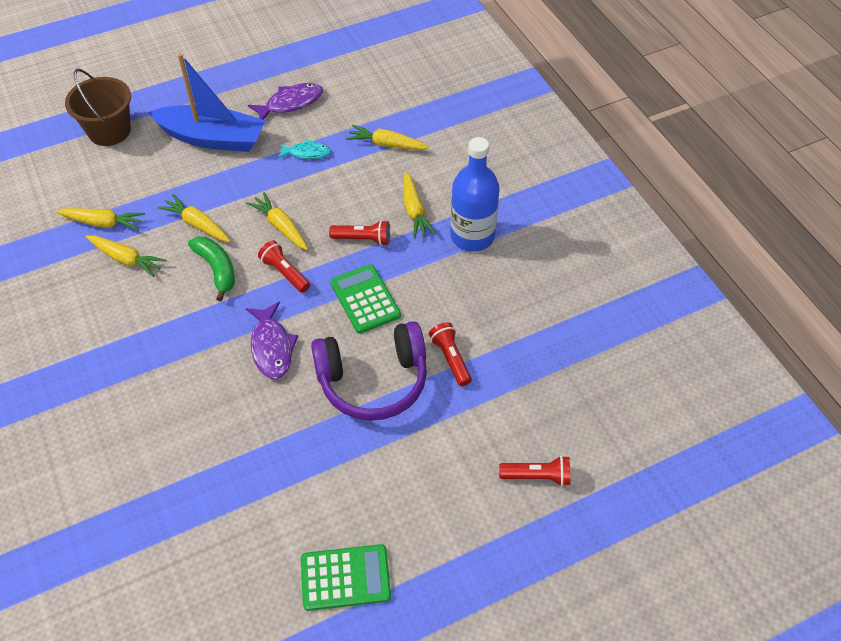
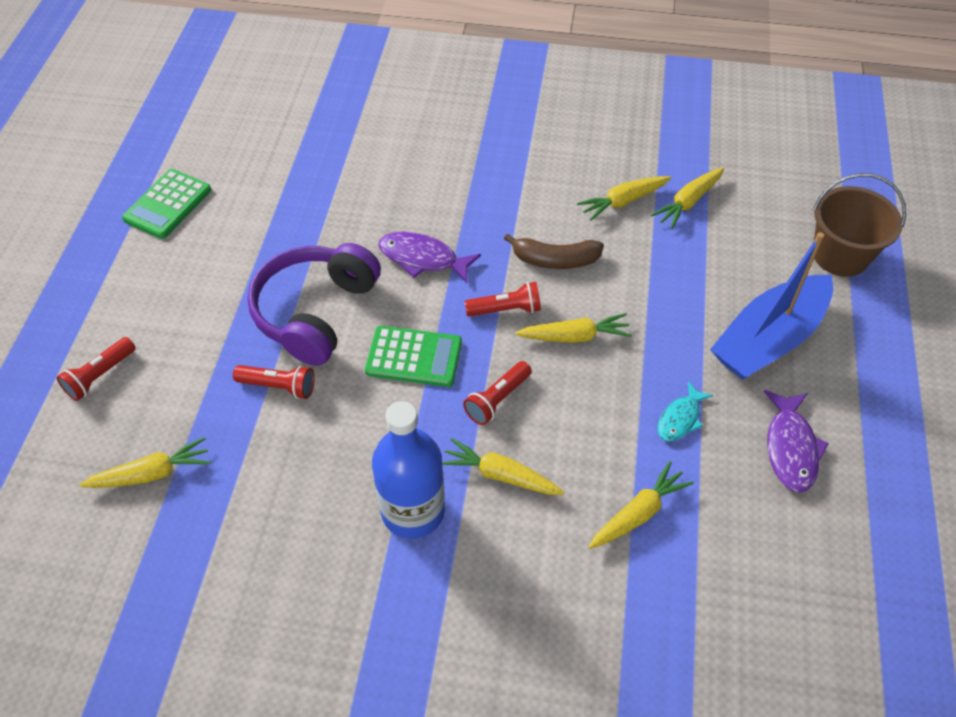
camera: 125 degrees right, 0 degrees up
(197, 225) = (631, 270): yellow carrot -> yellow carrot (151, 474)
(217, 269) = (555, 260): green banana -> brown banana

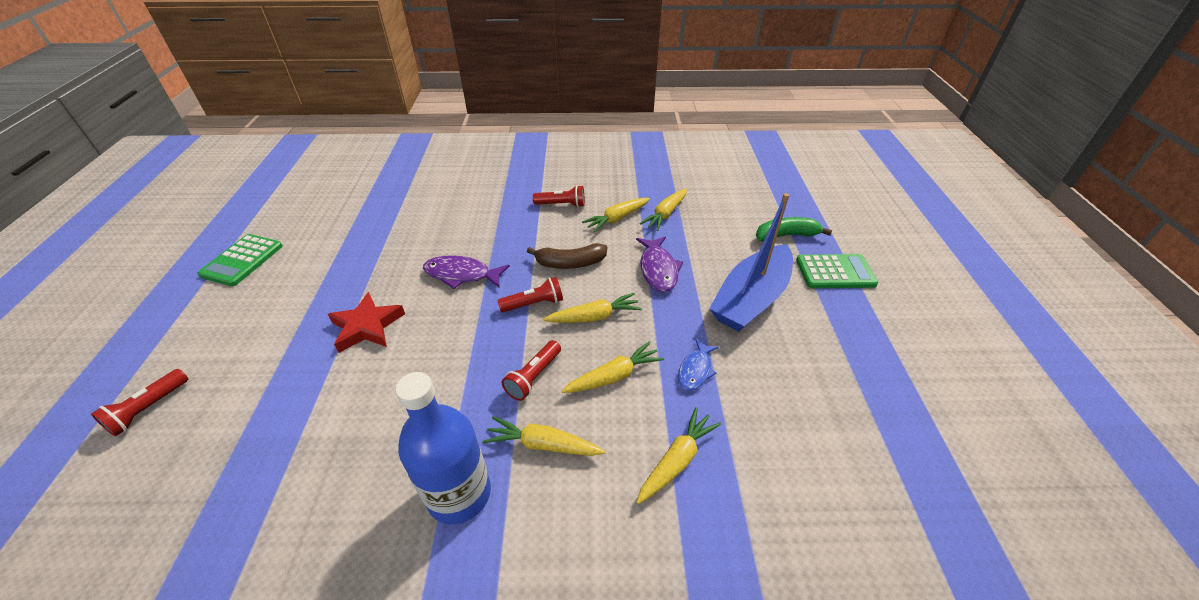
camera: 10 degrees left, 10 degrees down
(151, 474) = (183, 499): yellow carrot -> yellow carrot (613, 376)
(279, 386) = (328, 394): red flashlight -> red flashlight (562, 204)
(315, 312) = (367, 326): purple headphones -> red star
(414, 357) = (456, 351): green calculator -> green calculator (835, 272)
(680, 418) = (695, 370): turquoise fish -> blue fish
(790, 448) = (794, 381): purple fish -> purple fish (658, 269)
(840, 255) = (786, 235): brown bucket -> green banana

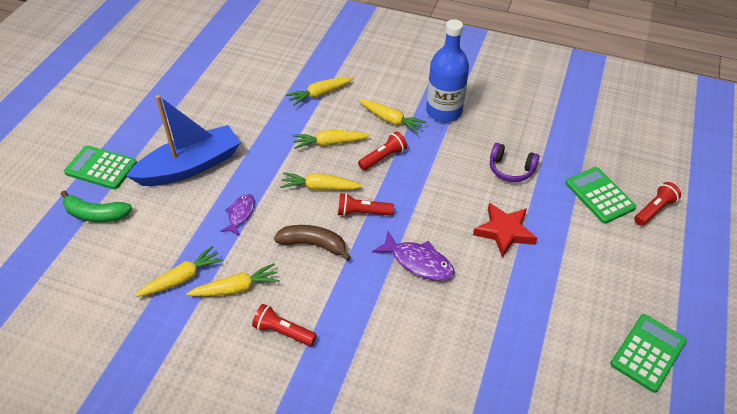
camera: 160 degrees left, 5 degrees up
(223, 408) = (599, 195): none -> green calculator
(349, 412) = (510, 169): none -> purple headphones
(658, 269) = (240, 214): purple fish -> purple fish, size x0.66
(695, 370) = (274, 132): blue fish -> none

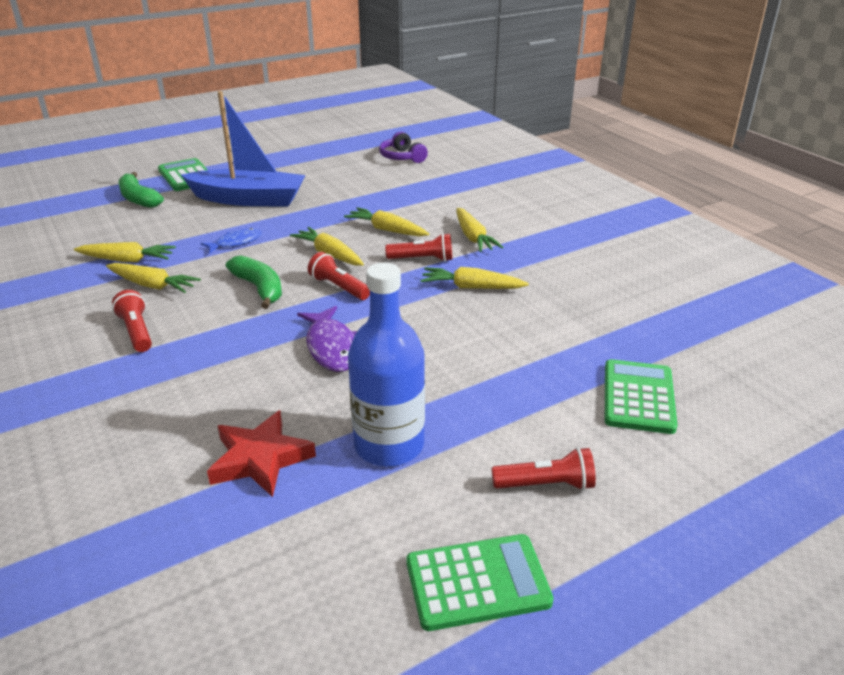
camera: 40 degrees right, 15 degrees down
(240, 214) = (236, 242): purple fish -> blue fish
(313, 244) = (259, 288): brown banana -> green banana
(320, 94) = (432, 196): yellow carrot -> yellow carrot (472, 287)
(444, 111) = (541, 252): blue bottle -> blue bottle (389, 445)
(504, 232) = (463, 370): red star -> red star (260, 459)
(510, 169) = (551, 325): purple headphones -> purple headphones (402, 157)
(654, 210) = (704, 448): red flashlight -> red flashlight (546, 484)

